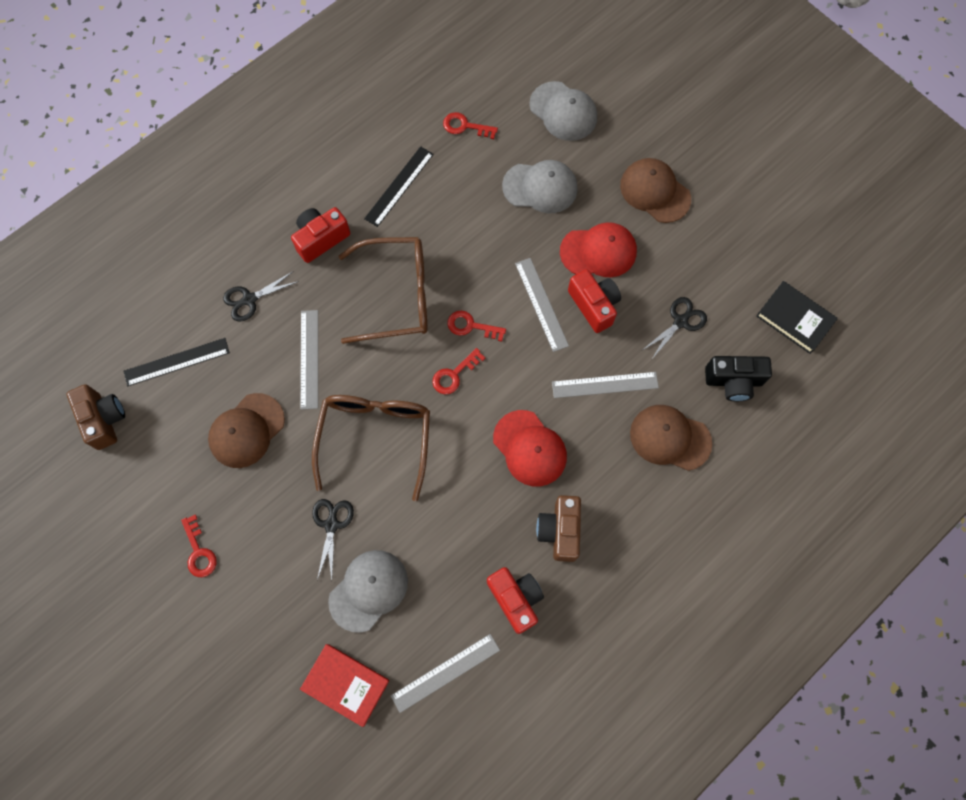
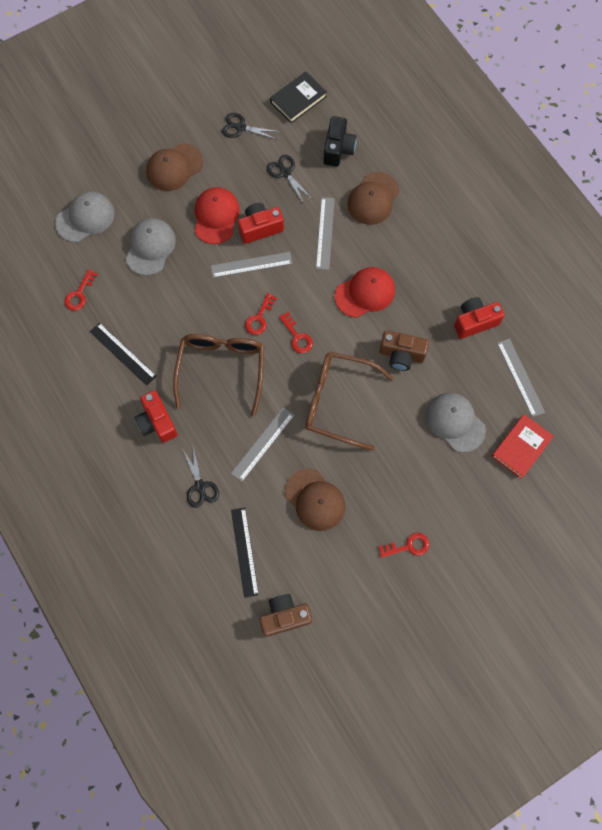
camera: 80 degrees left, 0 degrees up
(309, 359) = (263, 444): grey ruler -> grey ruler turned 60 degrees counterclockwise
(331, 524) = (401, 443): black scissors -> black scissors (240, 127)
(560, 531) = (430, 284): brown camera -> brown camera (401, 355)

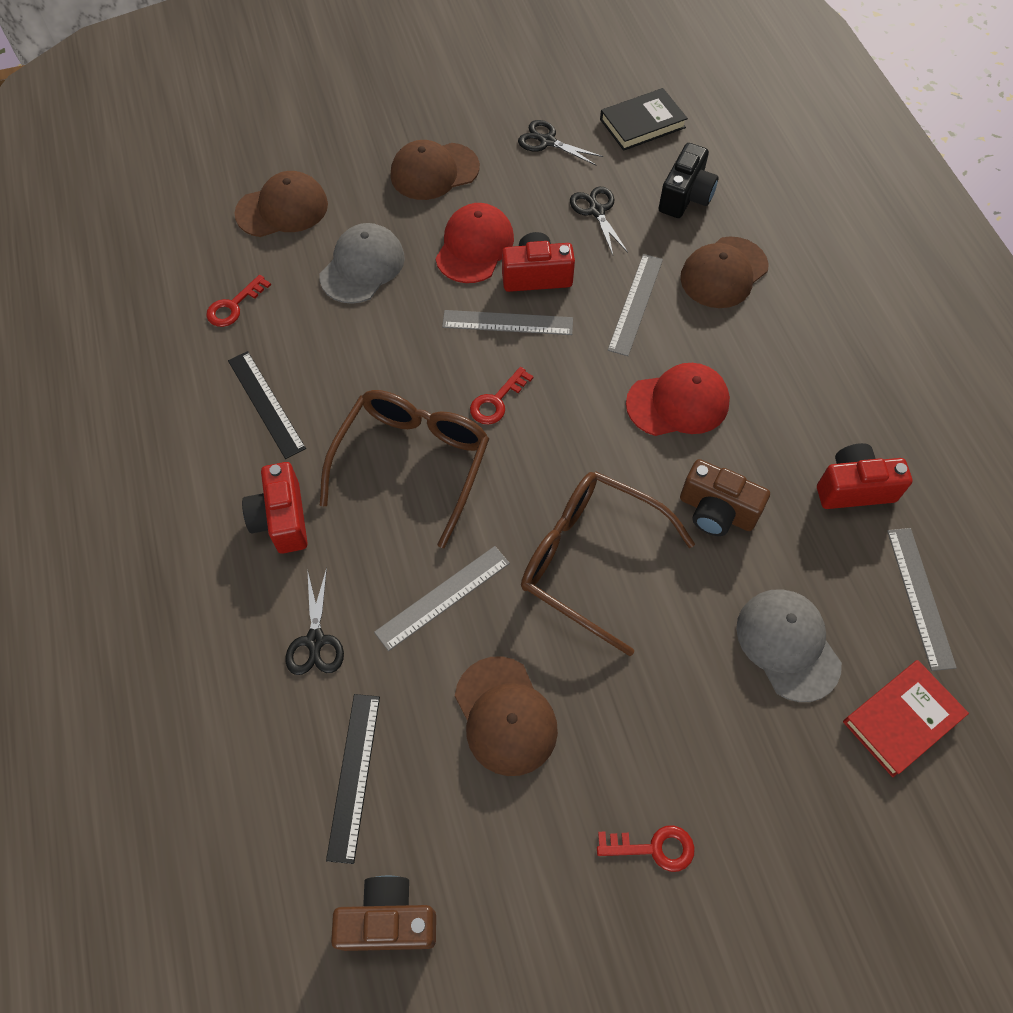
camera: 15 degrees right, 10 degrees down
(85, 218) = (282, 209): grey cap -> brown cap
(297, 336) = (549, 442): red key -> none

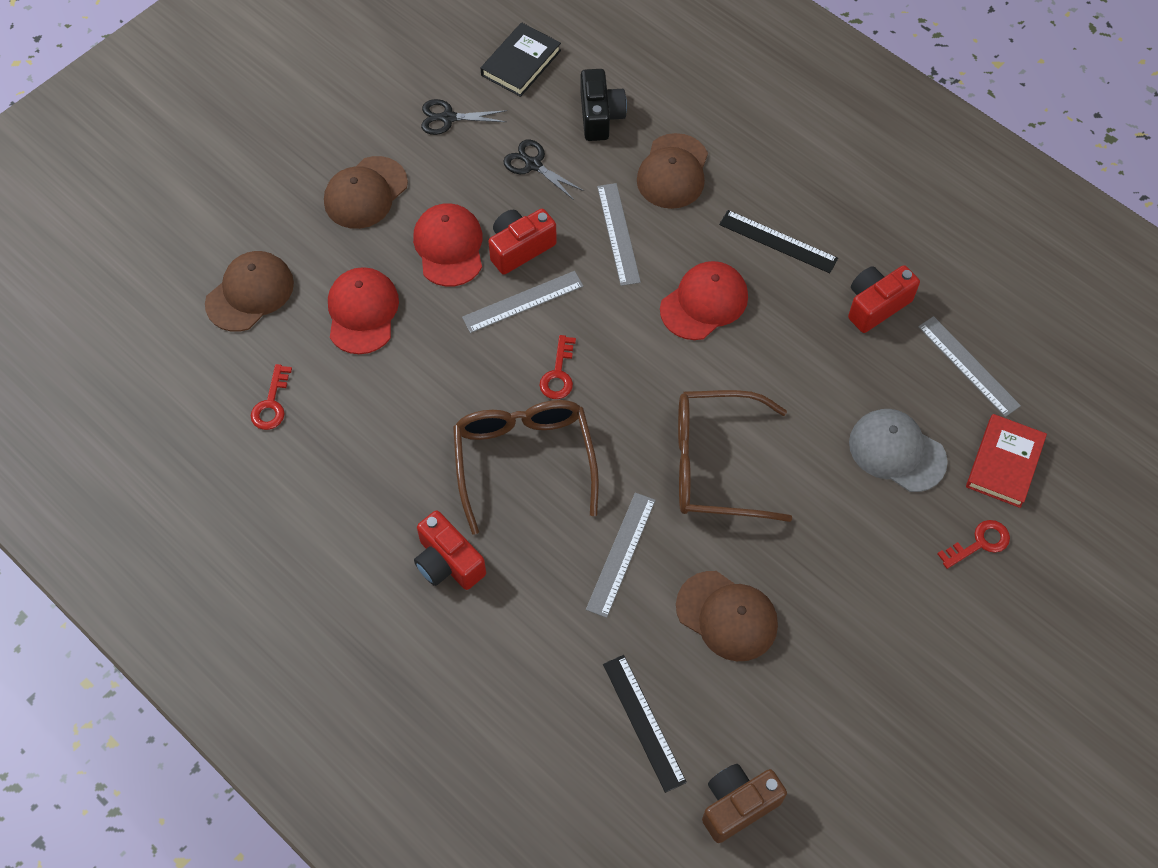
camera: 30 degrees left, 0 degrees up
(266, 404) = (364, 474): black ruler -> black ruler (778, 241)
(315, 640) = (544, 641): black scissors -> none
(362, 267) = (362, 312): grey cap -> red cap
(653, 848) = (889, 648): red key -> red key (979, 543)
(716, 511) = (786, 376): brown camera -> none

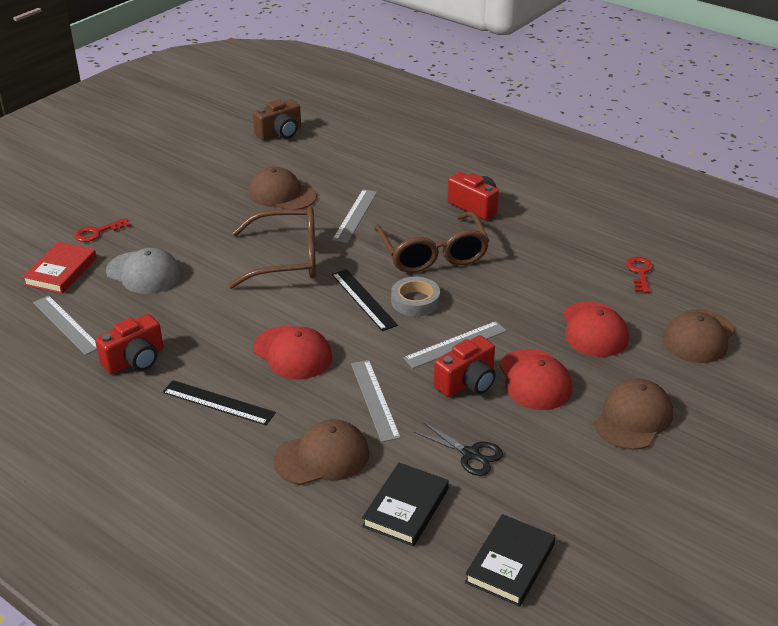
camera: 175 degrees right, 25 degrees down
(448, 118) = (575, 495): black scissors -> none
(558, 374) = (415, 301): red key -> grey tape
(600, 116) = (406, 508): black camera -> black book
(644, 722) = (335, 155): black ruler -> black ruler (363, 299)
(673, 171) = (322, 457): brown cap -> brown cap turned 60 degrees clockwise
(704, 303) = (292, 353): red cap -> red cap turned 90 degrees counterclockwise

